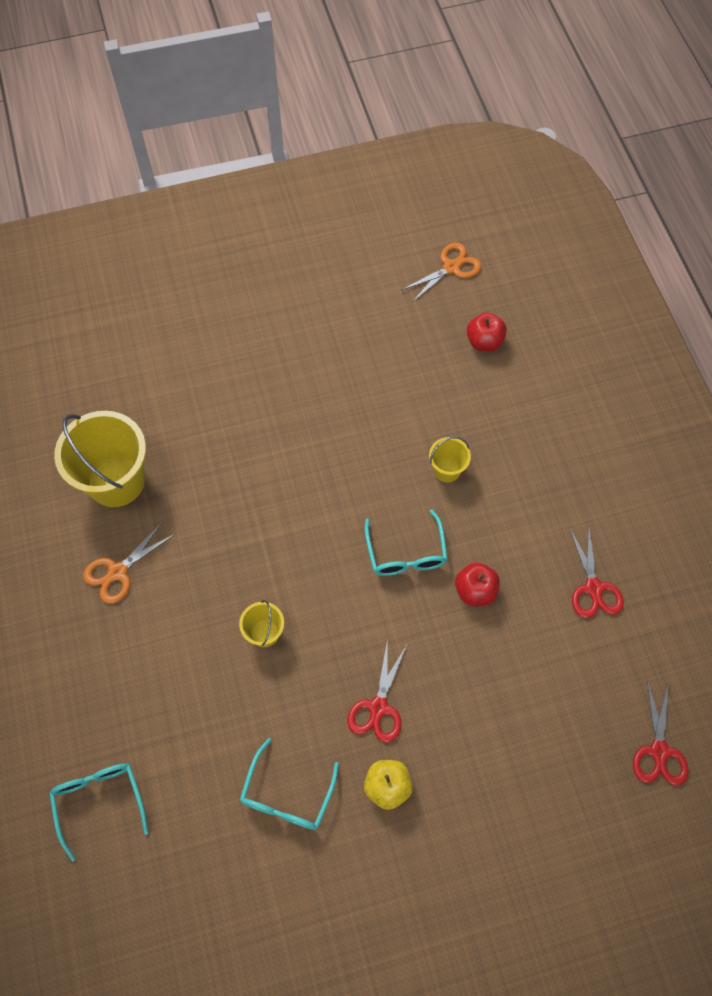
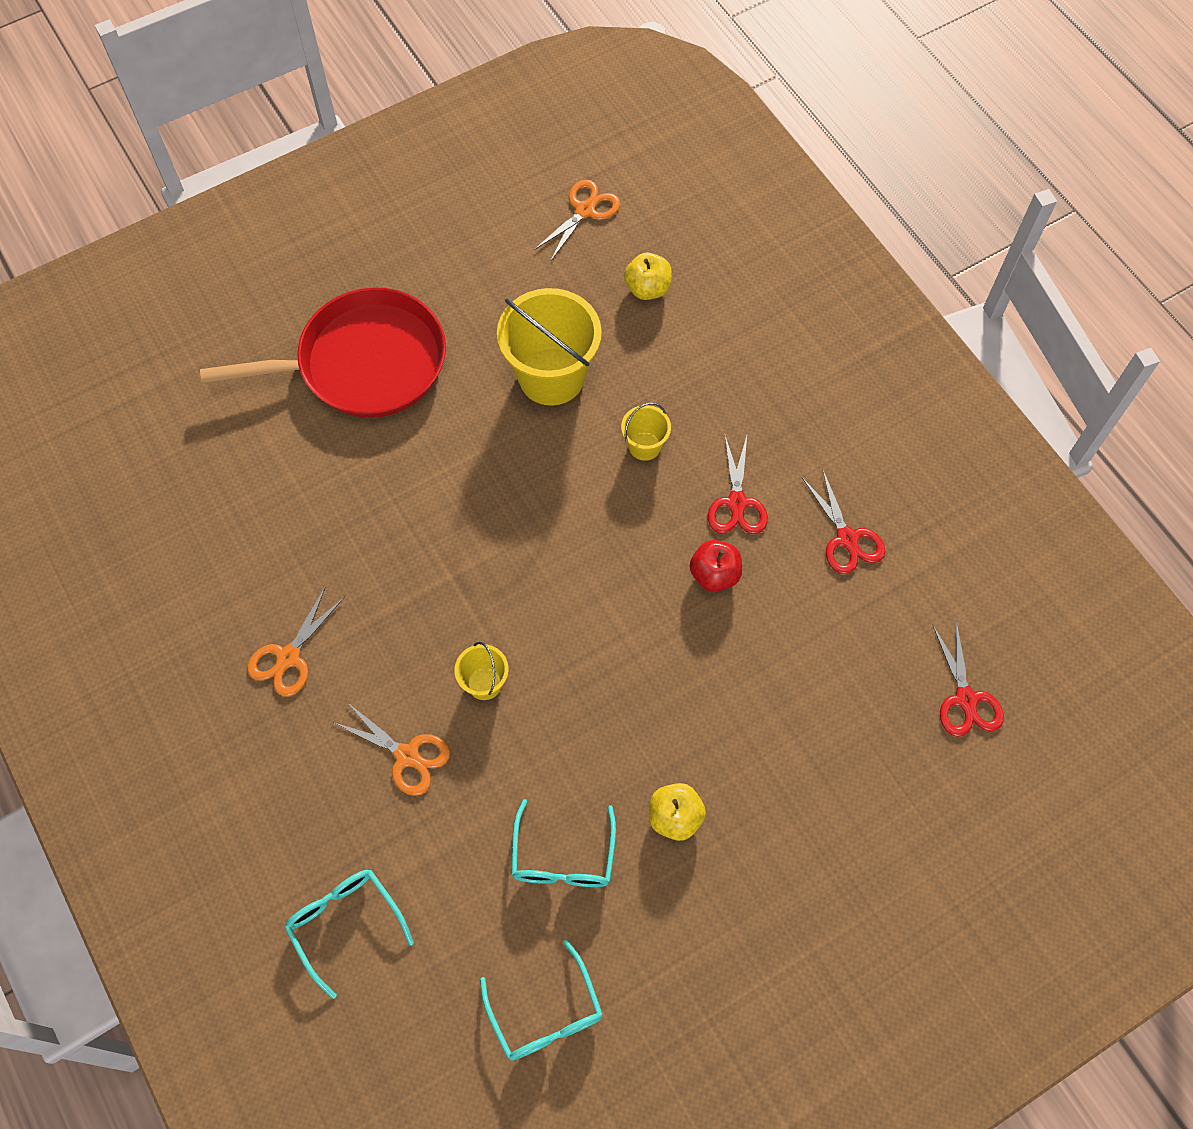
camera: 15 degrees left, 0 degrees up
(116, 481) = (255, 552): yellow bucket -> yellow bucket (551, 376)
(187, 676) = (407, 756): none -> orange scissors
(243, 350) = (364, 363): none -> red pan
(378, 708) = (640, 733): red scissors -> red scissors (737, 503)
(406, 553) = (623, 552): turquoise glasses -> turquoise glasses (545, 1013)
(484, 342) = (647, 288): red apple -> yellow apple

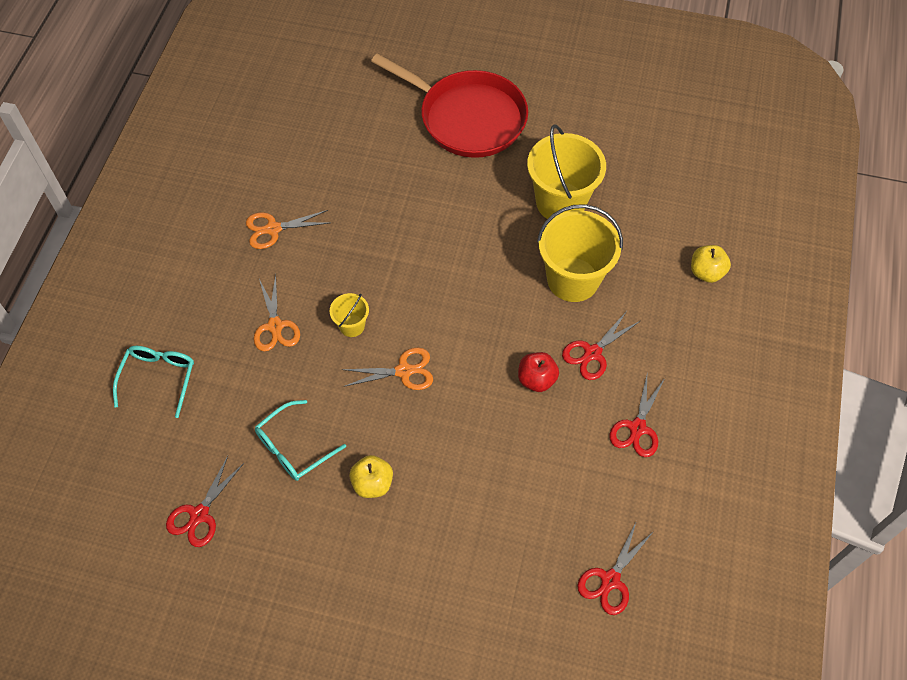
camera: 45 degrees right, 5 degrees down
(545, 1013) = (199, 515): turquoise glasses -> red scissors
(585, 210) = (677, 131): orange scissors -> orange scissors (404, 371)
(644, 446) = (573, 279): yellow bucket -> yellow bucket, size x2.09
(647, 288) = (668, 199): yellow apple -> yellow apple (706, 272)

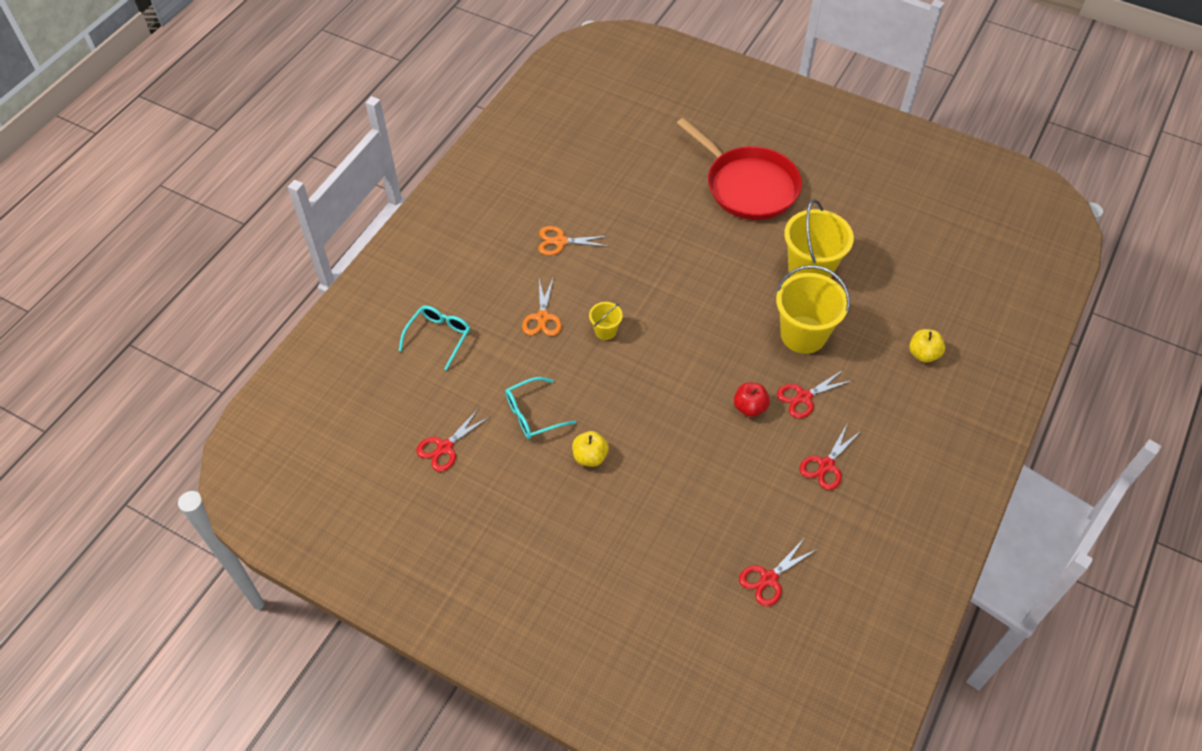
camera: 15 degrees right, 5 degrees down
(404, 371) = (639, 376): orange scissors -> none

